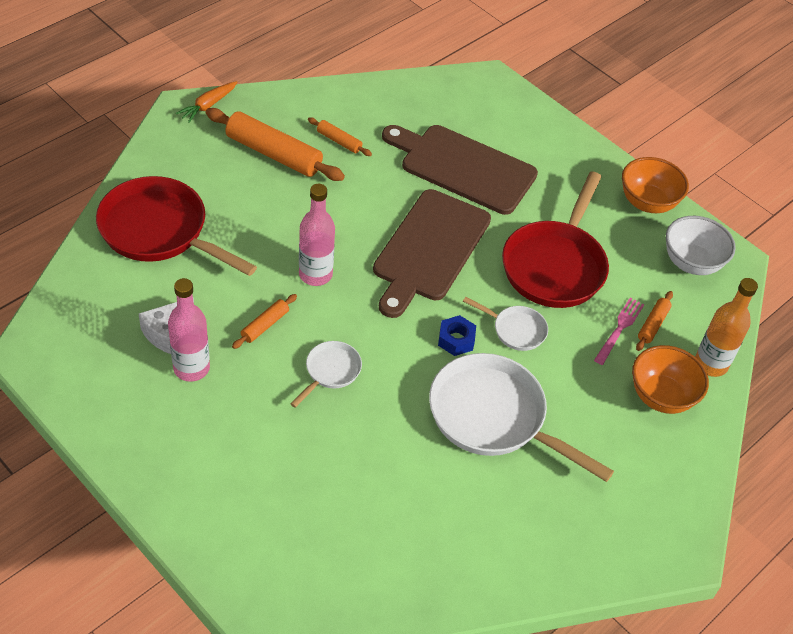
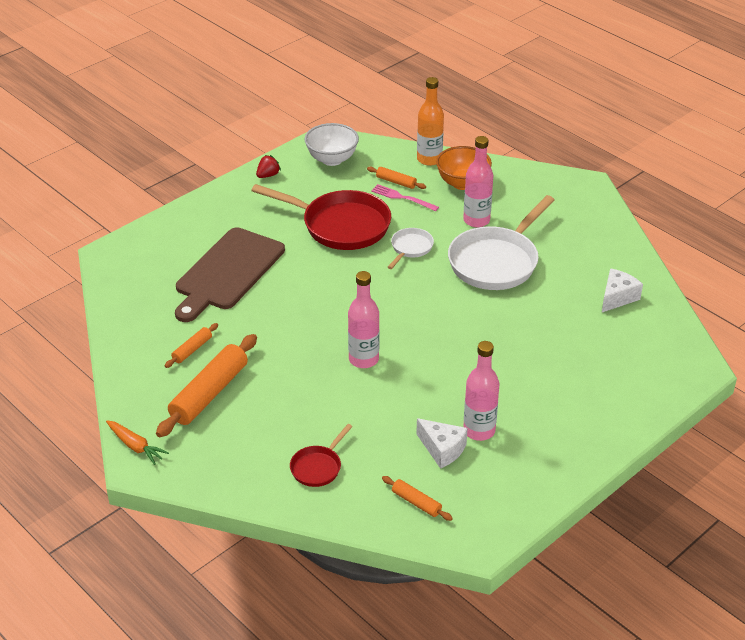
camera: 85 degrees left, 10 degrees down
(159, 231) = (318, 467): red pan -> red pan, size x0.48
(265, 325) = (425, 388): orange rolling pin -> orange rolling pin (416, 502)
(330, 371) = (468, 347): white pan -> none
(422, 549) = (617, 297): none -> white cheese
(429, 249) = (328, 293): brown cutting board -> none
(456, 340) = (425, 279): blue nut -> none
(579, 404) = (476, 220): none -> pink bottle
(647, 203) = (268, 175): orange bowl -> red strawberry

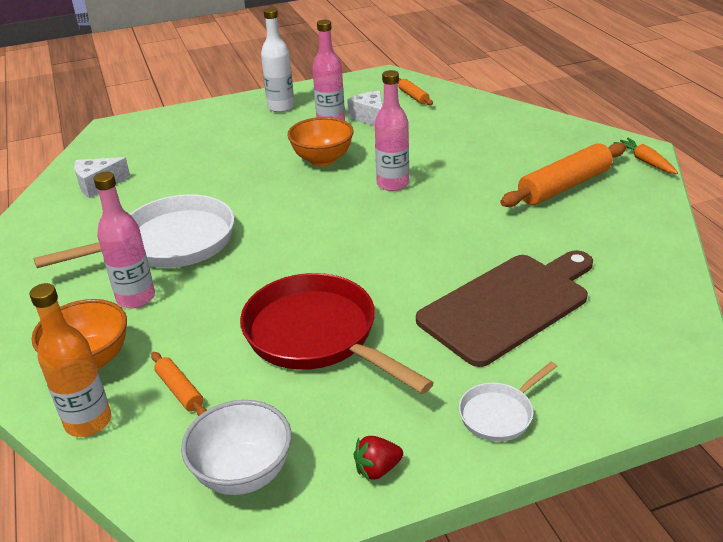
camera: 155 degrees left, 5 degrees down
(192, 349) = (576, 226): orange rolling pin -> none
(318, 467) = (479, 124): red pan -> none
(401, 197) = (196, 359): pink fork -> none
(410, 248) = (251, 281): white pan -> white pan (499, 414)
(447, 374) = (322, 159): none -> orange bowl
(554, 444) = (281, 107): none -> white bottle

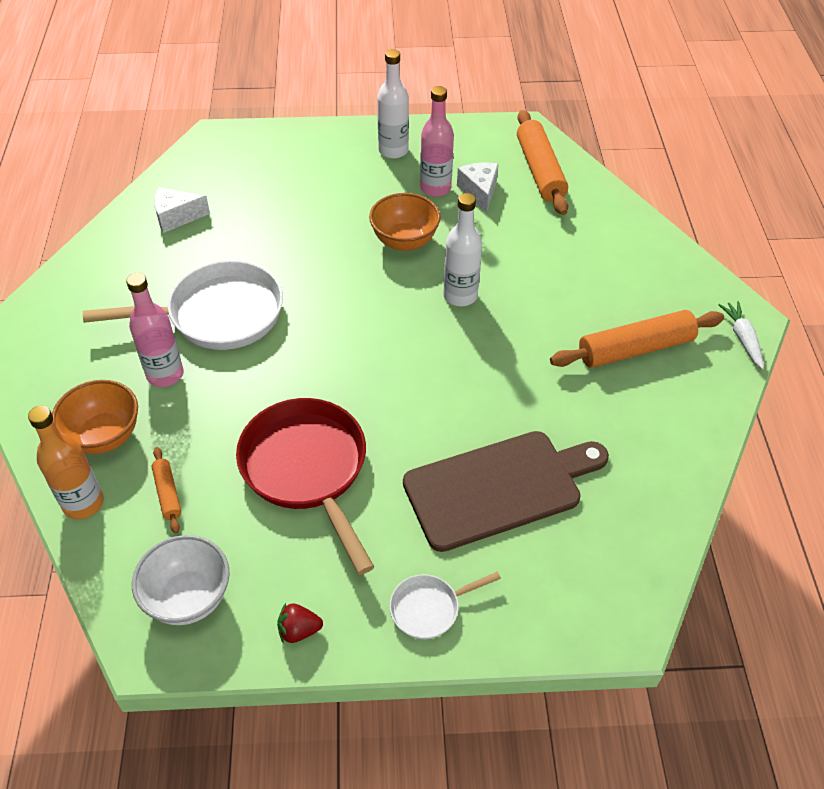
camera: 15 degrees right, 15 degrees up
(392, 184) = (460, 296): pink bottle -> white bottle
(413, 96) = (540, 171): orange rolling pin -> orange rolling pin, size x2.04
(645, 161) = (742, 338): orange carrot -> white carrot

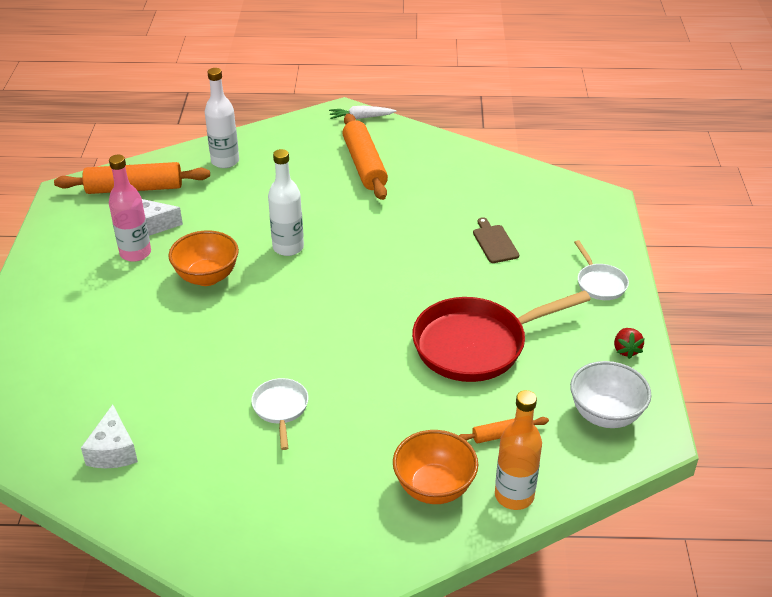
camera: 85 degrees left, 10 degrees down
(165, 375) = (358, 446): pink bottle -> none
(218, 314) = (280, 409): white pan -> white pan, size x0.48
(393, 151) = (63, 278): white bottle -> white bottle (225, 161)
(499, 487) = (494, 242): brown cutting board -> brown cutting board, size x0.43

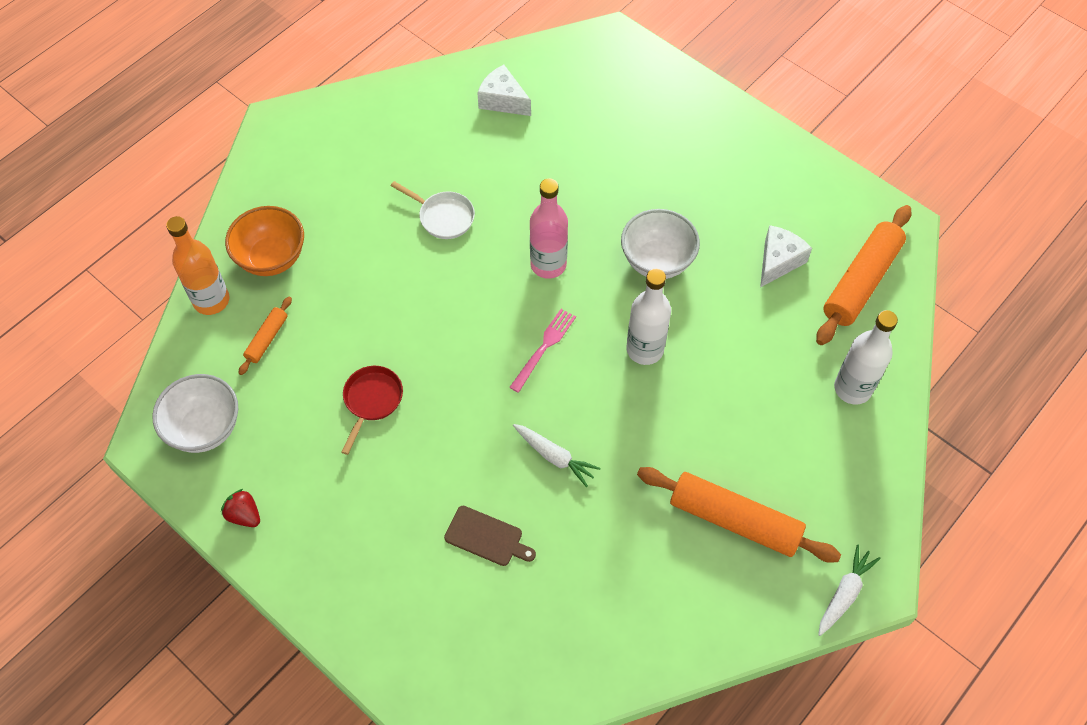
camera: 130 degrees right, 20 degrees up
(135, 253) = (743, 228): pink bottle -> pink bottle (548, 265)
(207, 277) = (657, 261): orange bowl -> white bowl
(337, 290) = (544, 347): none -> pink fork
(410, 244) = (554, 457): none -> white carrot
(476, 345) = (372, 401): red pan -> red pan, size x0.48
(600, 283) = (338, 579): white pan -> none

